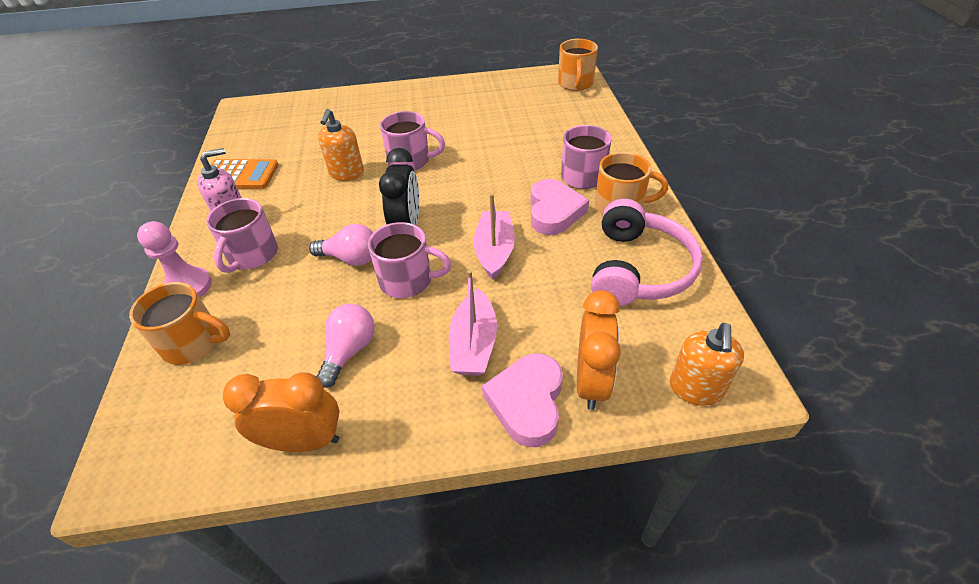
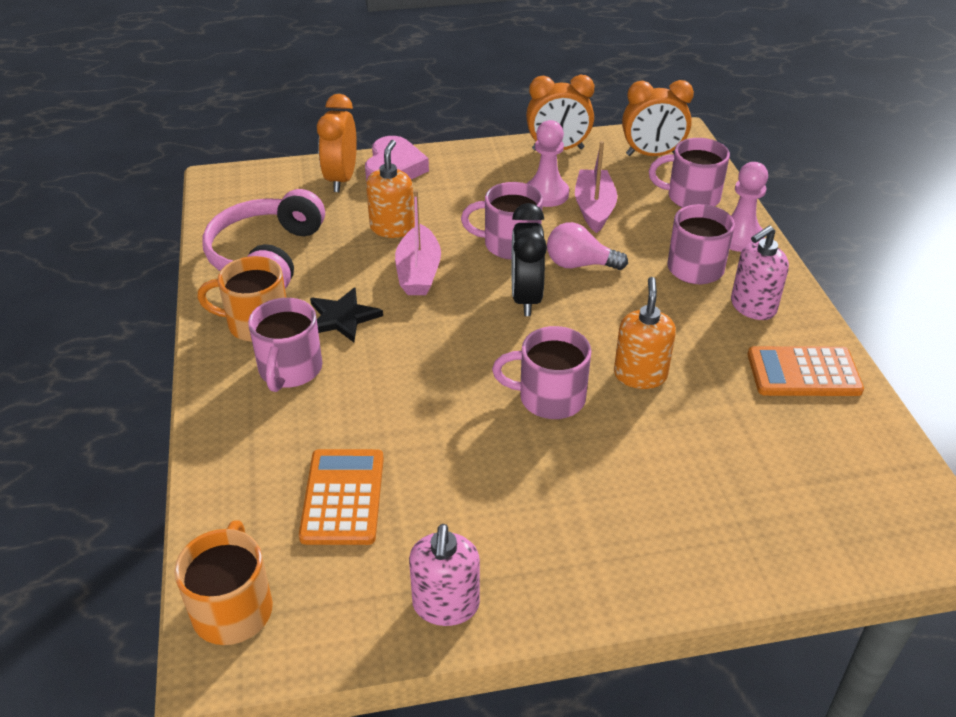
camera: 175 degrees right, 5 degrees down
(186, 425) = (652, 155): none -> orange clock
(194, 343) = (691, 197): orange mug -> pink mug
(349, 351) = (546, 194): pink light bulb -> pink pawn
(473, 344) = (437, 199): pink boat -> pink boat (594, 208)
(481, 86) = (446, 605): none -> pink soap dispenser
(533, 117) = (343, 497): none -> orange calculator
(554, 211) = (342, 317): pink heart -> black star
(696, 388) = (260, 177): orange soap dispenser -> orange soap dispenser (392, 228)

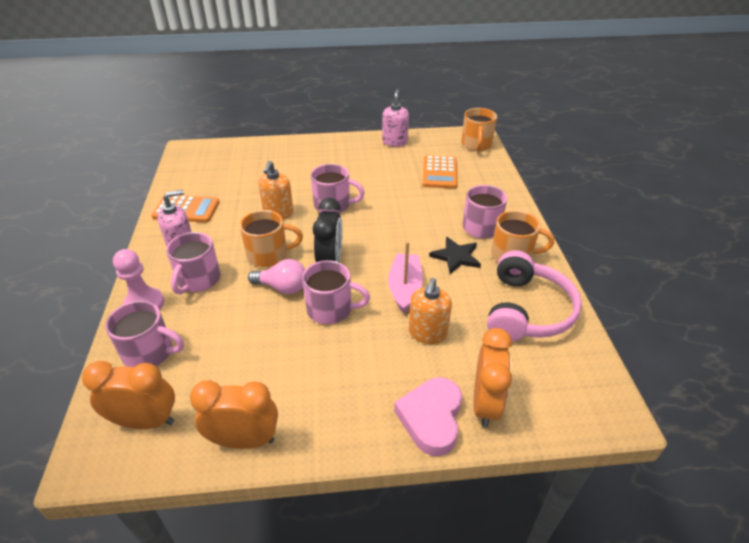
camera: 175 degrees left, 0 degrees up
(546, 194) = (282, 366): pink pawn -> none
(594, 208) = (245, 344): pink boat -> none
(619, 304) = (269, 255): none -> orange mug

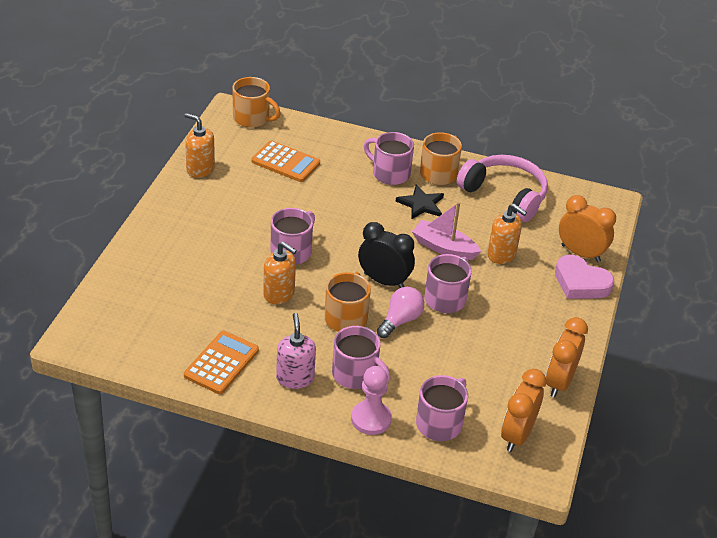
camera: 70 degrees left, 0 degrees up
(394, 142) = (200, 169): pink soap dispenser -> orange soap dispenser

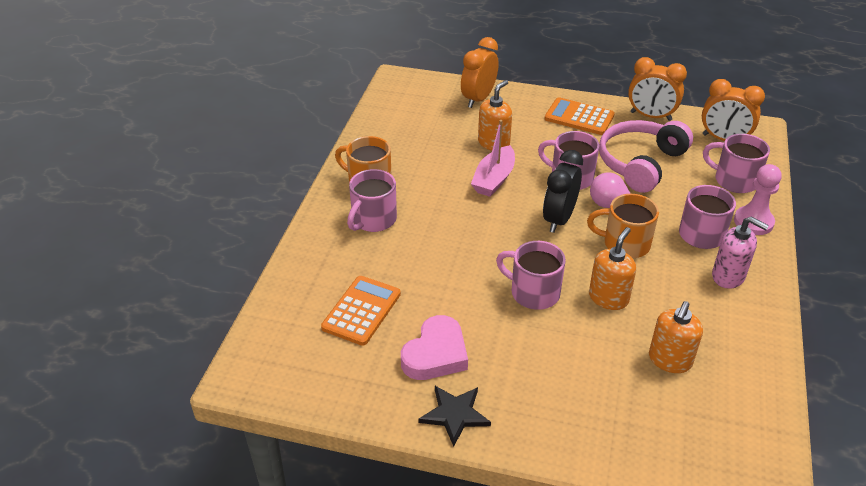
camera: 90 degrees left, 0 degrees up
(200, 169) = (387, 399): orange soap dispenser -> orange soap dispenser (669, 360)
(221, 363) = (736, 336): orange calculator -> orange calculator (579, 117)
(252, 118) = (262, 353): orange mug -> none
(295, 378) = (728, 276): pink soap dispenser -> pink soap dispenser turned 135 degrees counterclockwise
(421, 204) = (425, 195): black star -> black star (455, 414)
(504, 195) = (399, 140): pink headphones -> pink headphones (640, 163)
(581, 283) = (519, 100): pink heart -> pink heart (435, 354)

